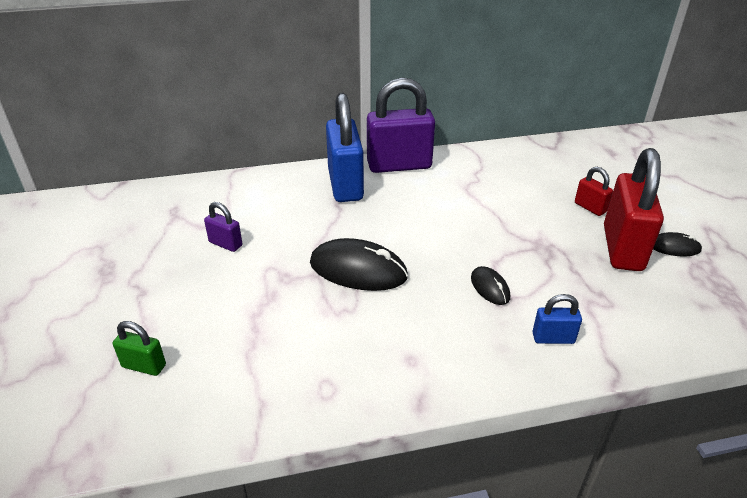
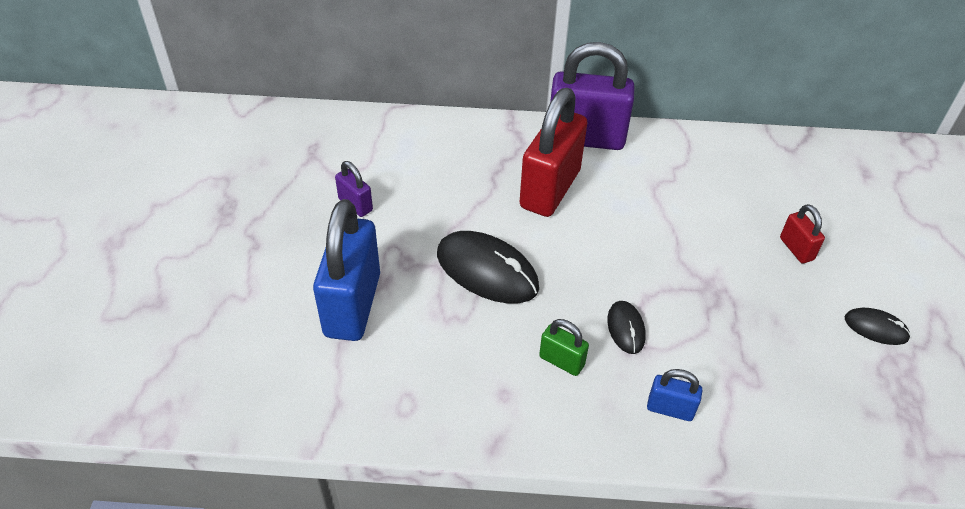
camera: 15 degrees right, 10 degrees up
(144, 366) = (237, 332): green padlock -> green padlock (561, 361)
(345, 185) = (512, 153): blue padlock -> blue padlock (352, 305)
(622, 248) = (809, 314): red padlock -> red padlock (550, 189)

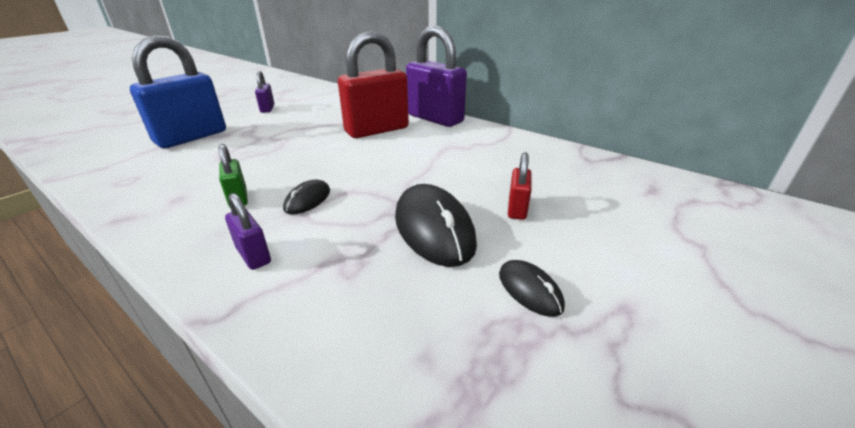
camera: 35 degrees right, 15 degrees down
(487, 271) = (279, 147): black mouse -> black mouse (434, 228)
(670, 409) = (253, 255): blue padlock -> purple padlock

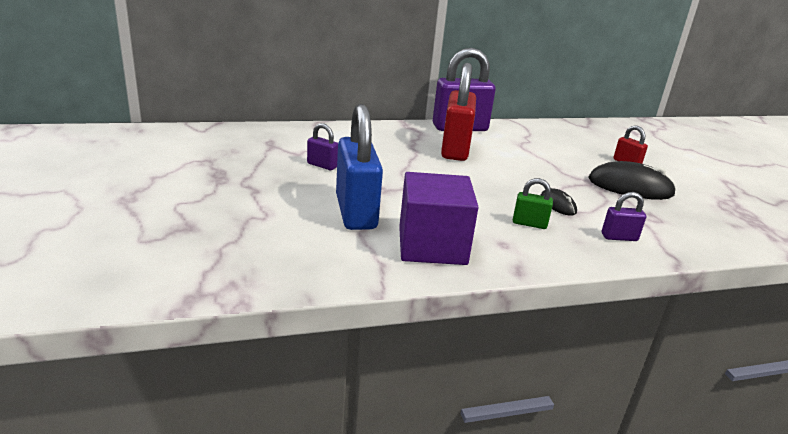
camera: 55 degrees left, 5 degrees down
(149, 173) = (432, 245): none -> purple cube
(530, 290) = (702, 190): black mouse -> none

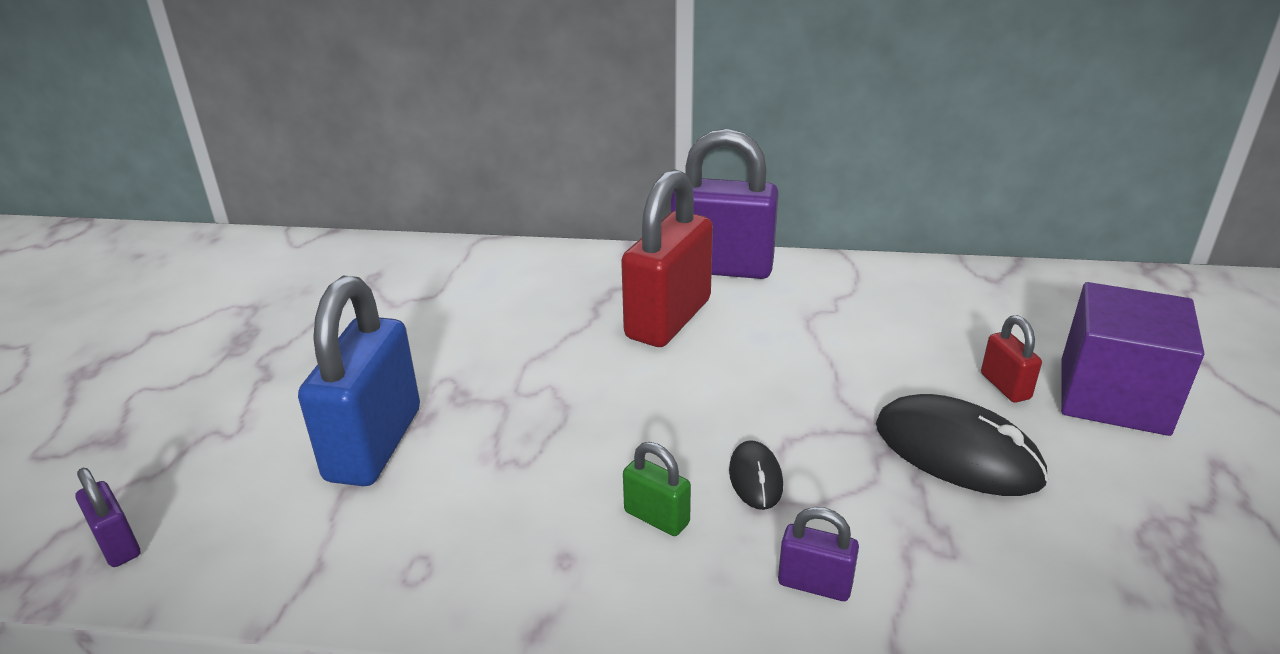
camera: 25 degrees right, 5 degrees up
(322, 165) = (409, 334): purple padlock -> purple padlock (118, 544)
(432, 245) = (434, 540): purple cube -> purple cube (1113, 396)

